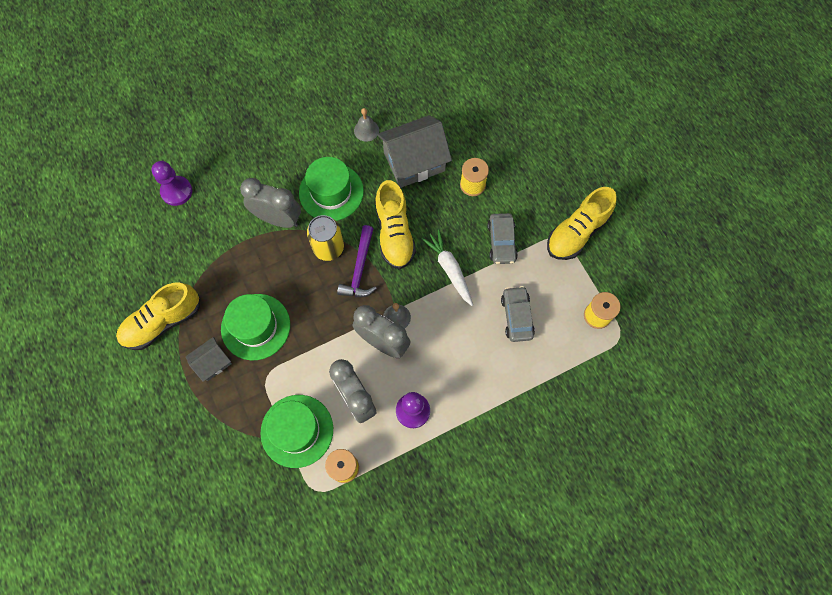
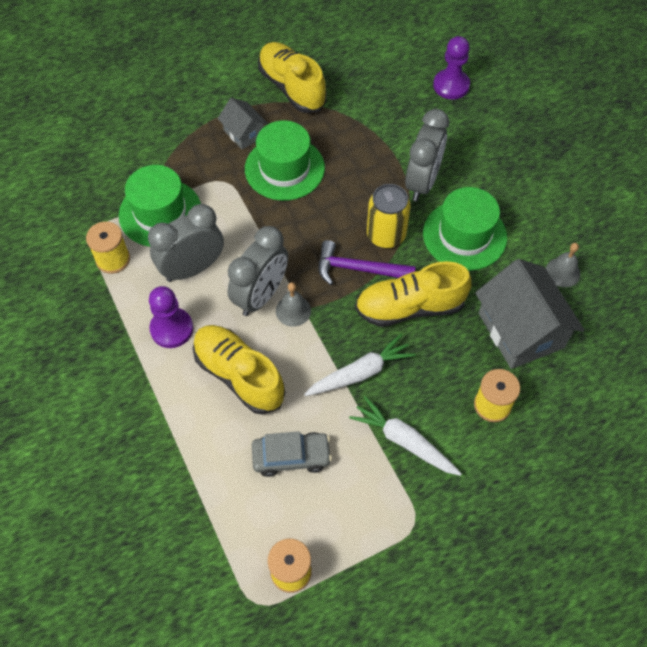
camera: 90 degrees right, 10 degrees down
(501, 242) = (404, 441): grey car -> white carrot
(577, 232) = (425, 551): yellow shoe -> yellow shoe (239, 375)

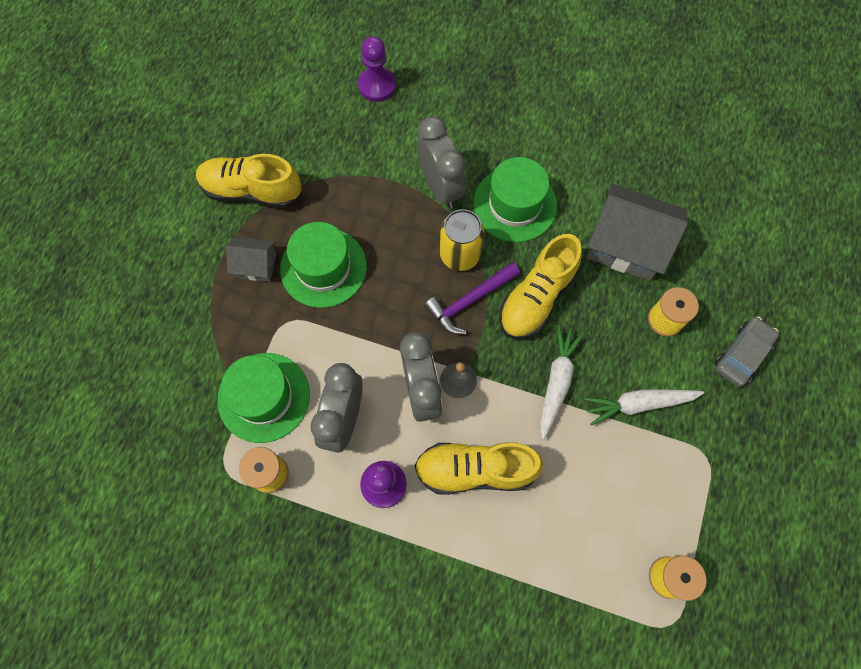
camera: 45 degrees left, 10 degrees up
(291, 457) = (579, 494): grey car -> grey car (742, 354)
(562, 272) = (608, 174): grey bell -> none

